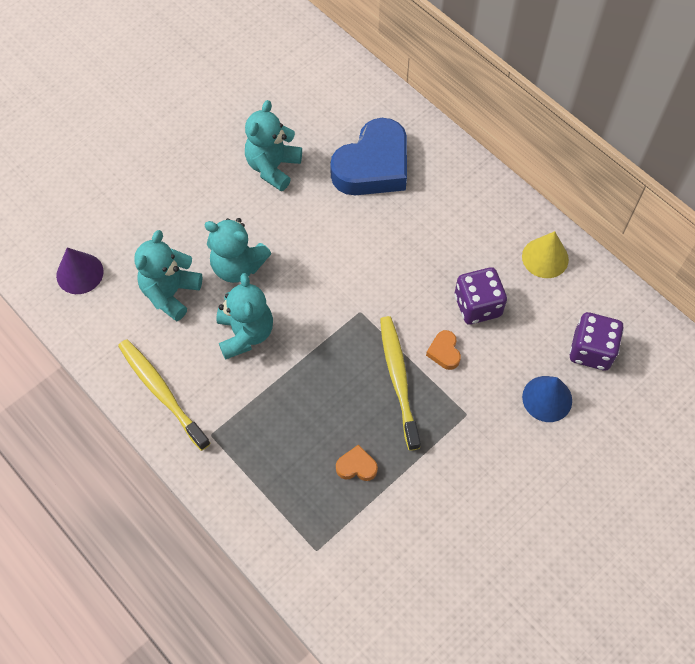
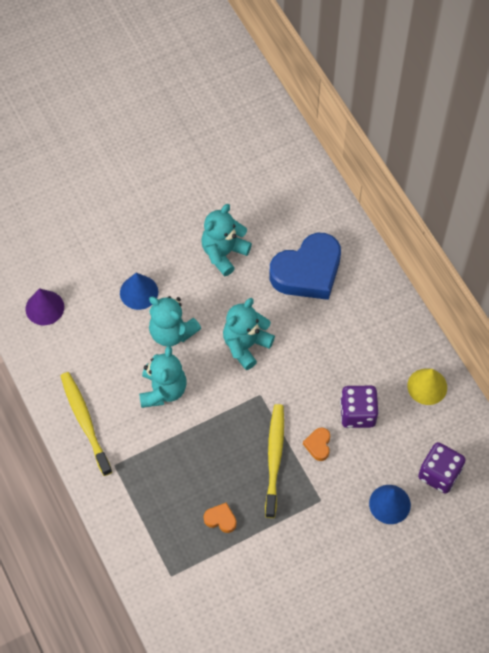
camera: 15 degrees right, 0 degrees up
(171, 293) = (112, 342): turquoise teddy bear -> turquoise teddy bear (246, 345)
(187, 231) = (139, 292): none -> blue cone

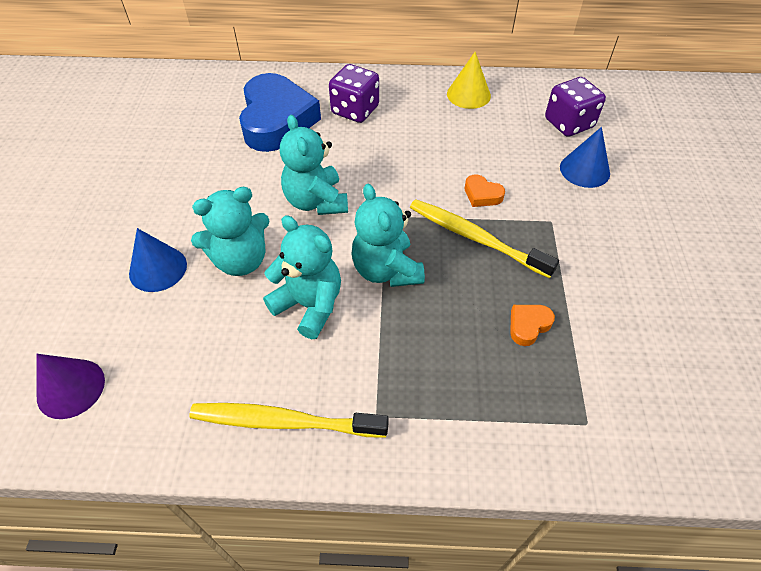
camera: 60 degrees left, 10 degrees down
(224, 253) = (190, 171): turquoise teddy bear -> turquoise teddy bear (386, 270)
(357, 413) = (465, 151): purple dice -> purple dice (355, 110)

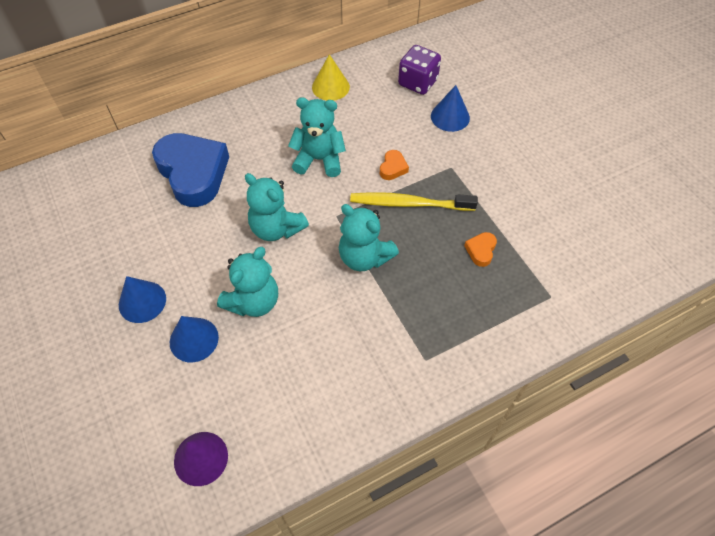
camera: 30 degrees left, 5 degrees up
(142, 212) = (142, 301): none -> blue cone
(284, 421) = (369, 396): yellow toothbrush -> none
(309, 305) = (329, 309): turquoise teddy bear -> turquoise teddy bear (319, 160)
(355, 110) = (251, 137): purple dice -> none
(482, 195) = (393, 168): orange heart -> orange heart turned 75 degrees counterclockwise

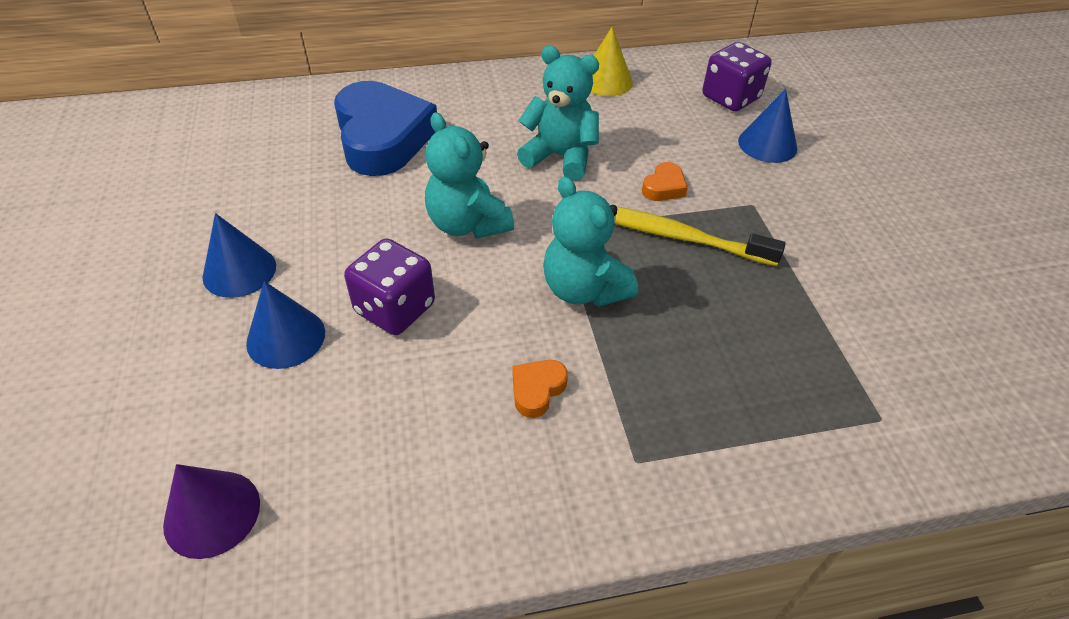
camera: 15 degrees right, 10 degrees down
(253, 301) = (395, 308): turquoise teddy bear -> purple dice
(481, 250) = (773, 323): orange heart -> orange heart (537, 390)

